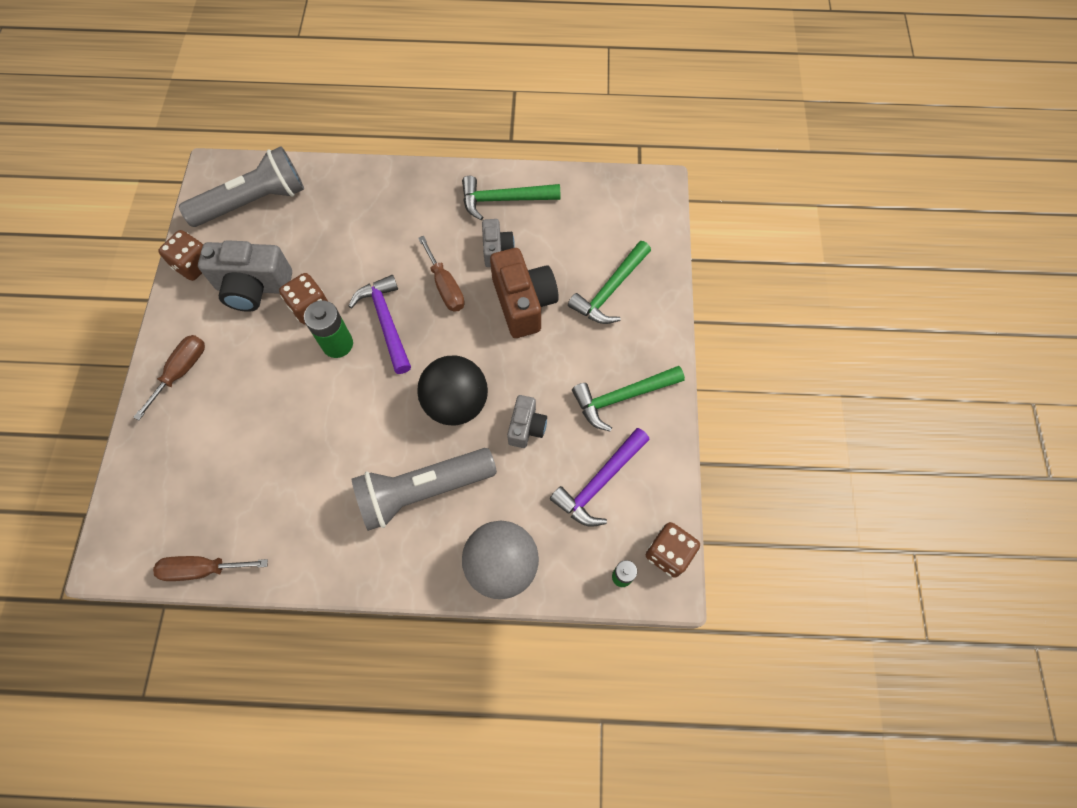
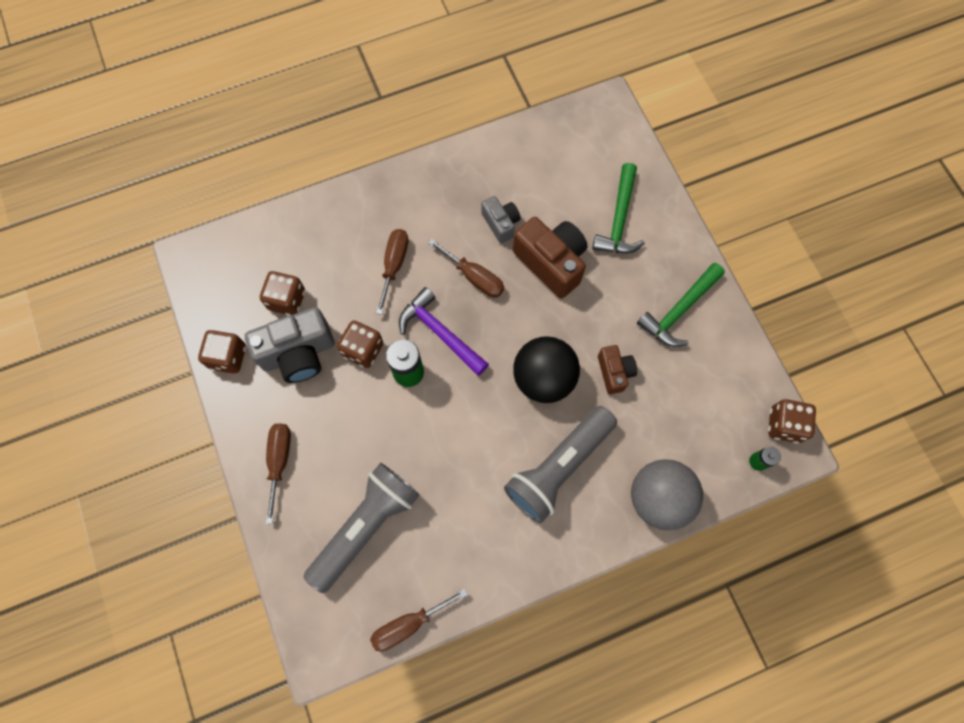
camera: 25 degrees left, 5 degrees up
(253, 202) = (248, 272): grey flashlight -> grey flashlight (366, 526)
(271, 238) = (287, 300): none -> brown dice
(380, 247) = (394, 265): none -> brown screwdriver
(503, 200) = (480, 173): green hammer -> none
(526, 427) = (614, 372): grey camera -> brown camera
(599, 483) = (699, 392): purple hammer -> none

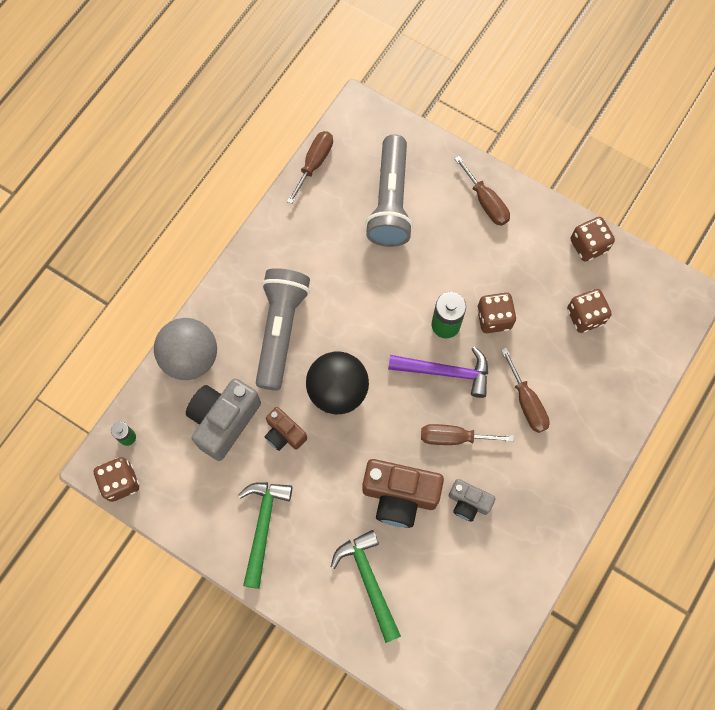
camera: 145 degrees right, 0 degrees up
(298, 353) = (539, 283): grey camera -> grey camera (224, 421)

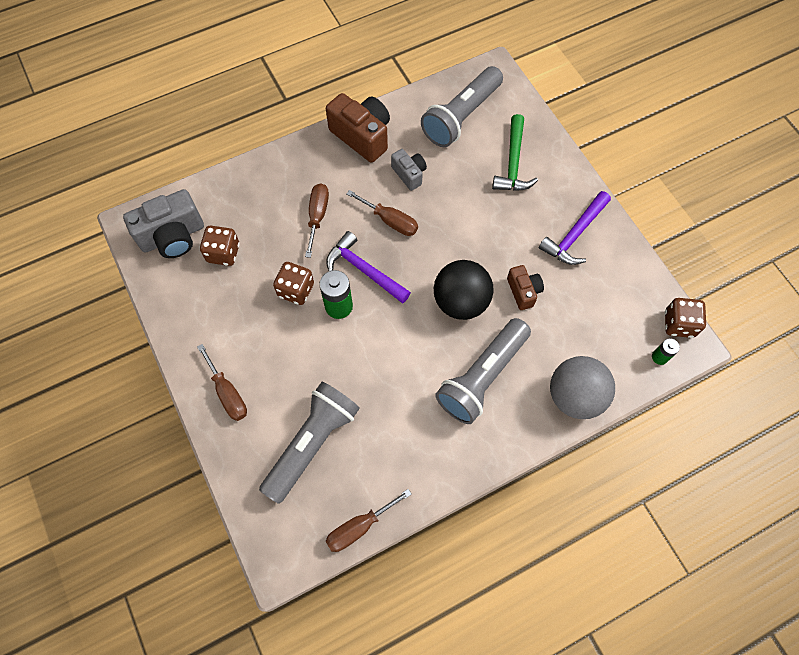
camera: 150 degrees left, 5 degrees down
(224, 421) = (569, 327): grey camera -> grey camera (173, 236)
(263, 526) = (574, 235): green hammer -> purple hammer
(399, 495) = (457, 203): brown camera -> brown camera (362, 136)
(457, 611) = (461, 116): none -> grey flashlight
(486, 202) = (228, 393): brown screwdriver -> brown screwdriver turned 150 degrees clockwise
(588, 245) = (173, 306): brown dice -> none

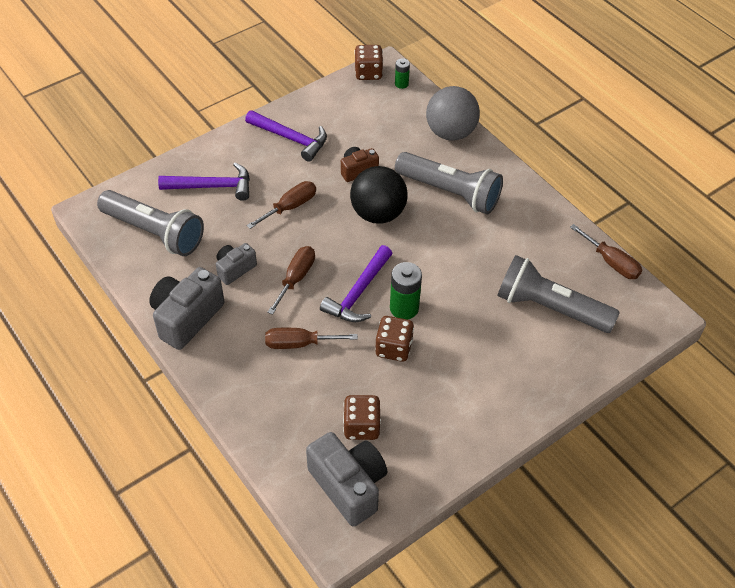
camera: 100 degrees left, 15 degrees down
(228, 393) = (522, 387): brown screwdriver -> brown screwdriver (290, 207)
(362, 136) = (186, 318): brown camera -> grey camera
(513, 163) = (213, 186): green hammer -> purple hammer

